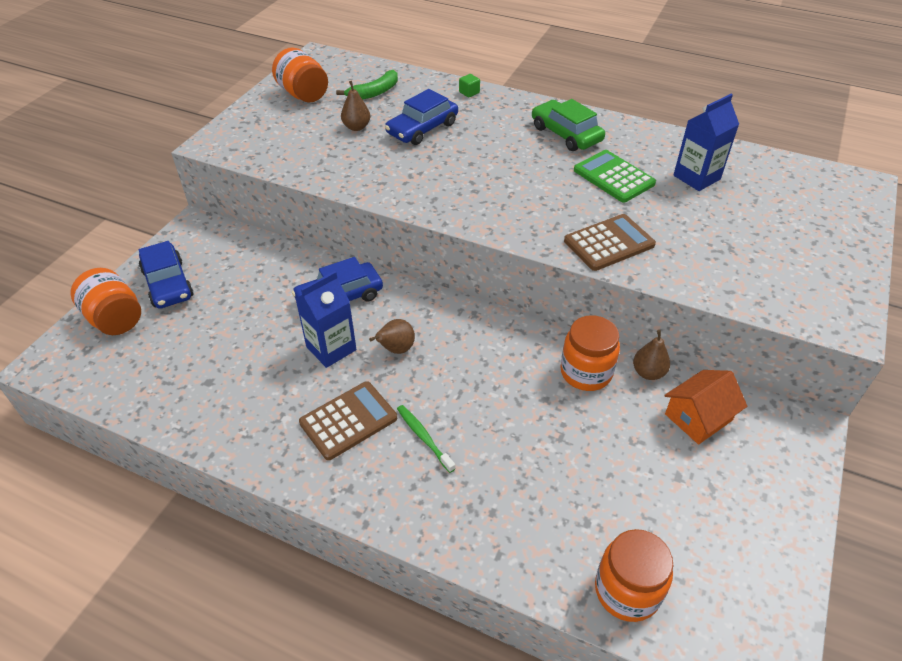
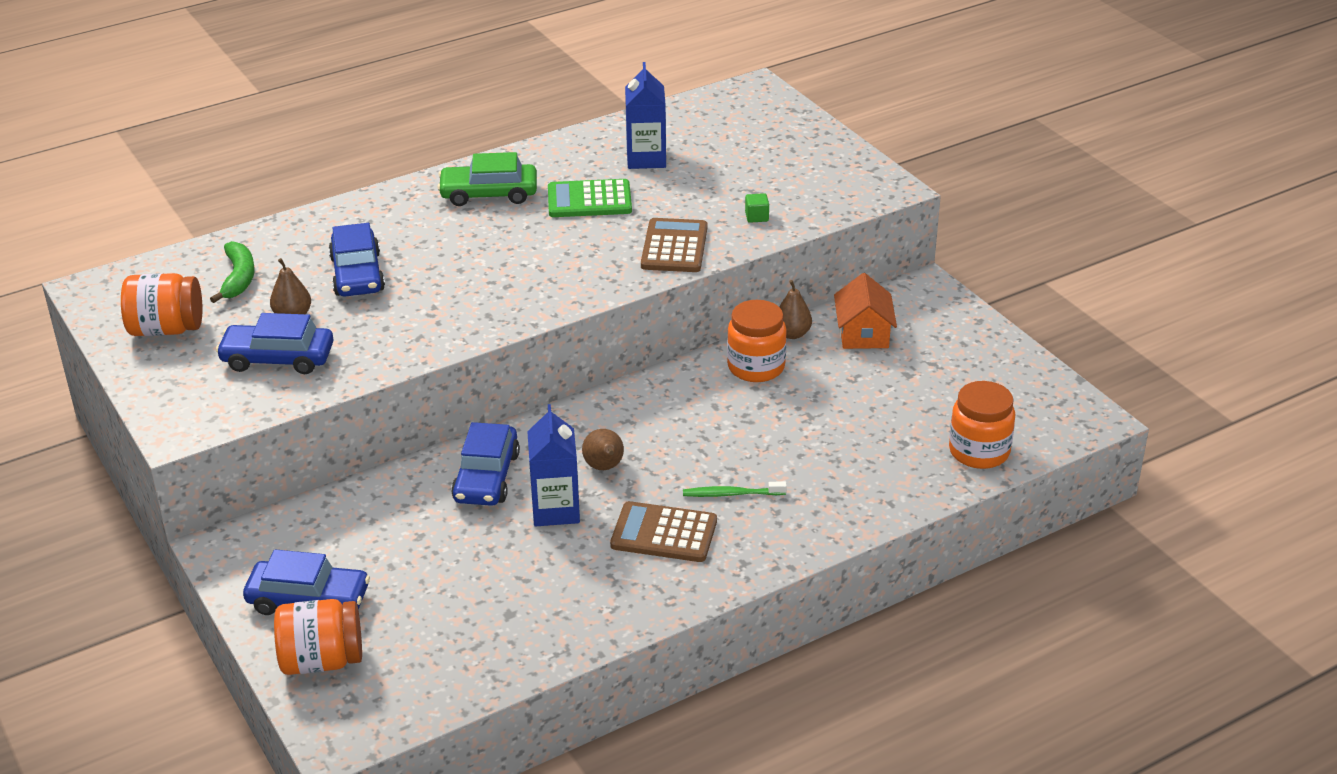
camera: 55 degrees left, 10 degrees down
(310, 142) = (278, 358): none -> blue car
(348, 420) = (664, 533): brown calculator -> brown calculator turned 75 degrees counterclockwise
(469, 92) = (332, 217): green cube -> green cube (756, 217)

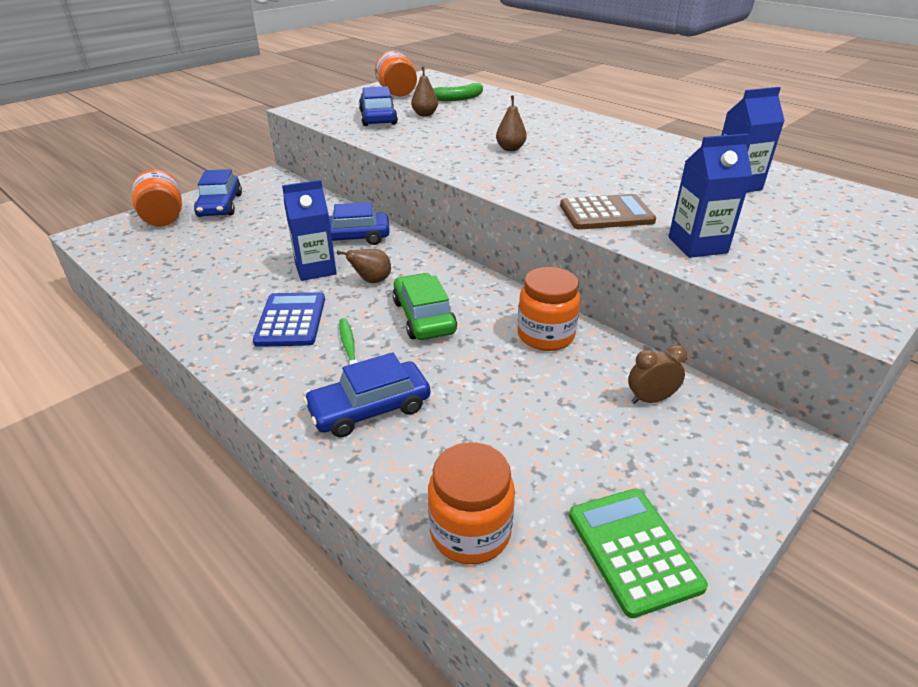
camera: 75 degrees right, 0 degrees up
(357, 274) = (481, 122): blue car -> blue car (370, 408)
(489, 194) = (615, 141): green car -> green car (424, 317)
(589, 200) = (644, 173): green calculator -> green calculator (633, 550)
(664, 533) = (291, 320): brown calculator -> blue calculator
(756, 217) = (697, 245): green cube -> blue carton
(792, 334) = (614, 350): brown pear -> brown pear (510, 149)
(863, 333) = (650, 399): orange house -> brown clock

